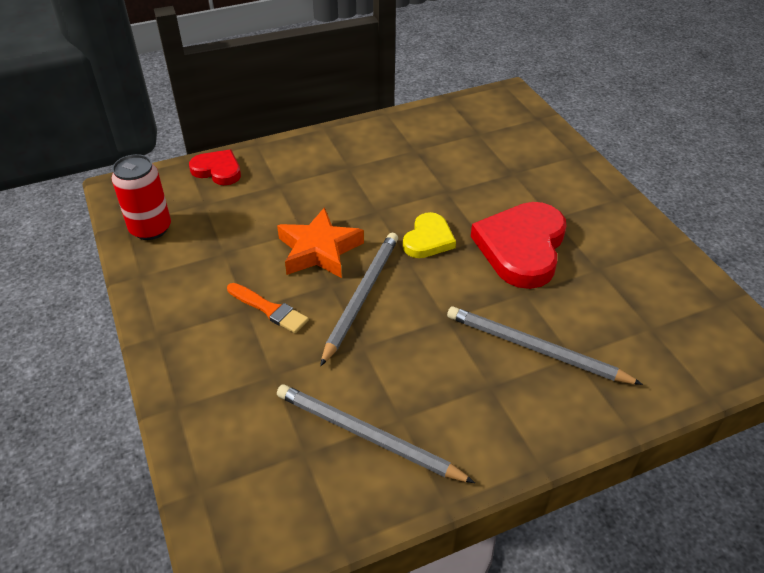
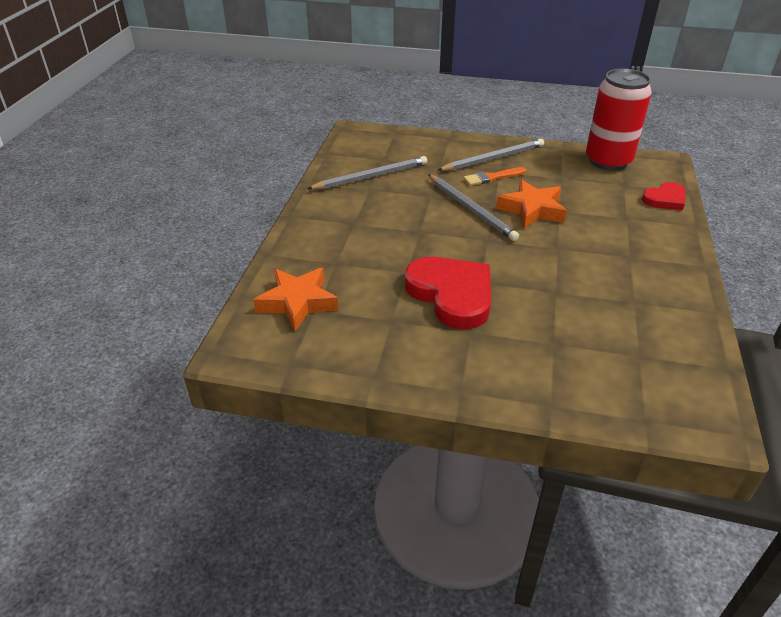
camera: 125 degrees right, 5 degrees down
(150, 228) = (608, 161): red can -> red can, size x1.52
(428, 239) = (502, 256): yellow heart -> none
(535, 349) = (358, 251): grey pencil -> grey pencil (493, 158)
(660, 347) = (297, 302): none -> orange star

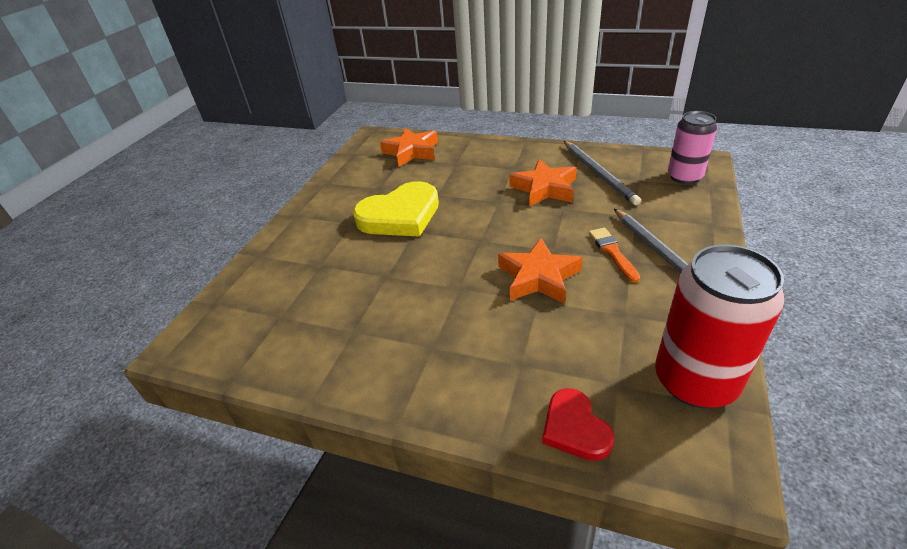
camera: 100 degrees right, 0 degrees up
(380, 140) = (684, 177): none -> pink can
(397, 205) = (544, 188): none -> orange star
(451, 294) = (400, 215): red heart -> yellow heart
(471, 209) = (537, 233): grey pencil -> none

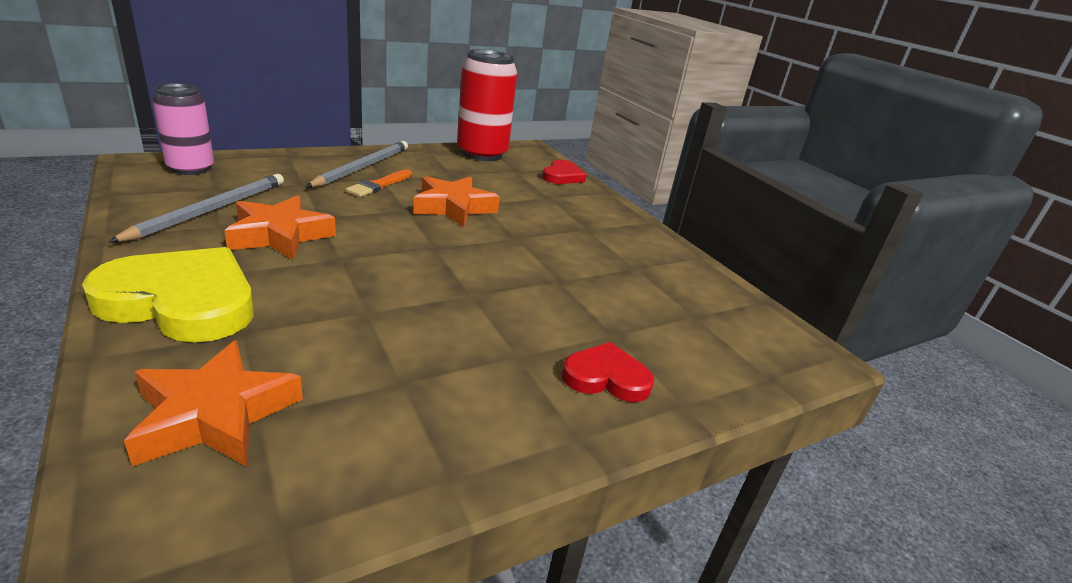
camera: 145 degrees left, 10 degrees down
(303, 242) = (606, 377): none -> red heart
(400, 215) = (452, 320): yellow heart -> yellow heart (182, 301)

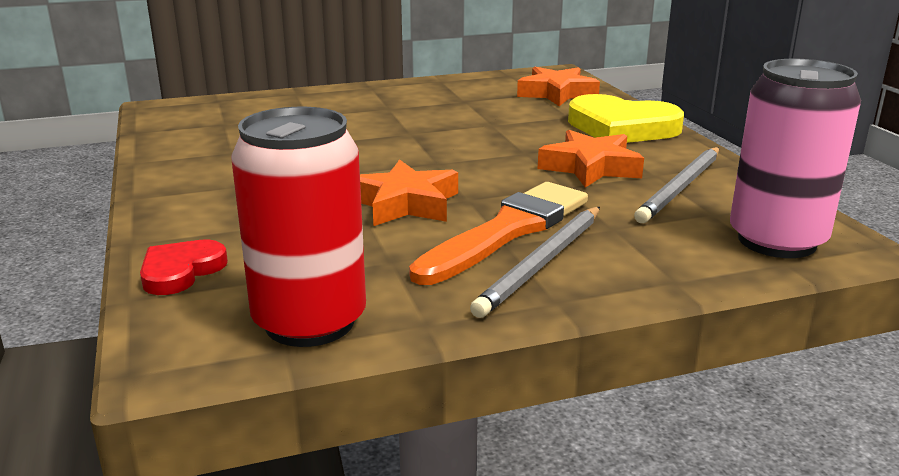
camera: 165 degrees left, 5 degrees down
(191, 168) = (776, 241): pink can -> pink can, size x1.52
(379, 185) = (507, 230): orange brush -> orange brush, size x1.97
(606, 377) = (335, 101): red heart -> none

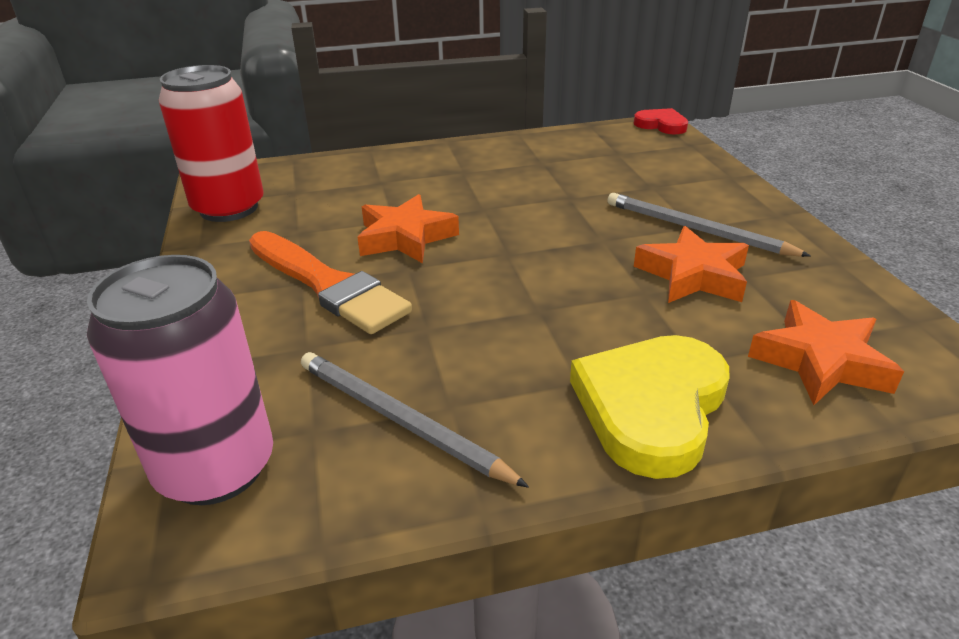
camera: 95 degrees right, 10 degrees up
(181, 271) = (321, 167): red heart -> red heart (661, 125)
(542, 263) = (256, 298): grey pencil -> grey pencil (696, 229)
(590, 167) = (482, 354): orange star -> orange star (693, 275)

